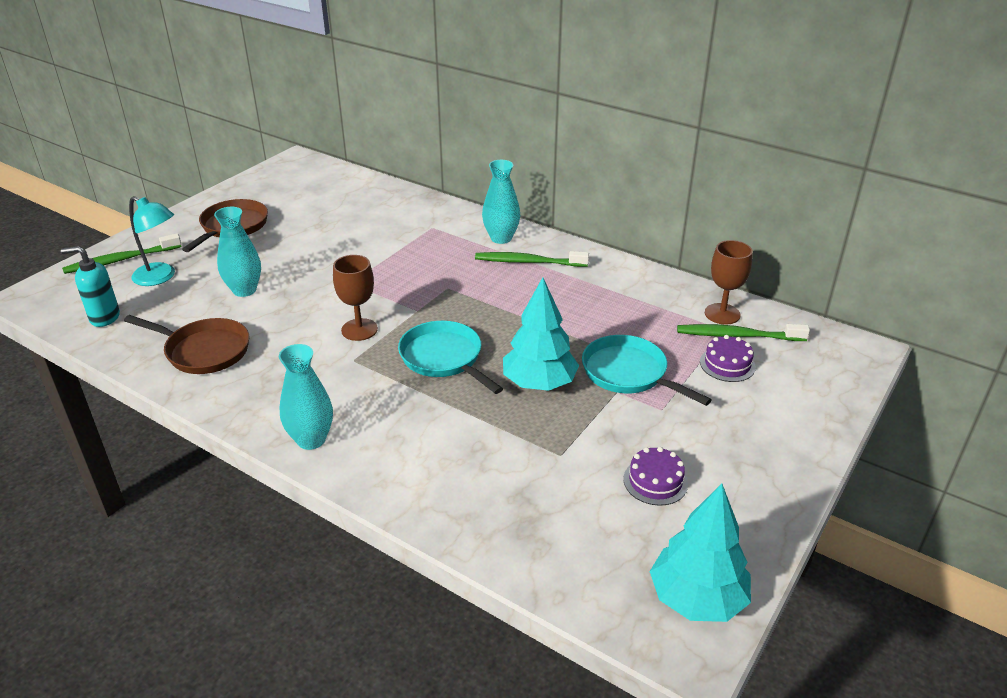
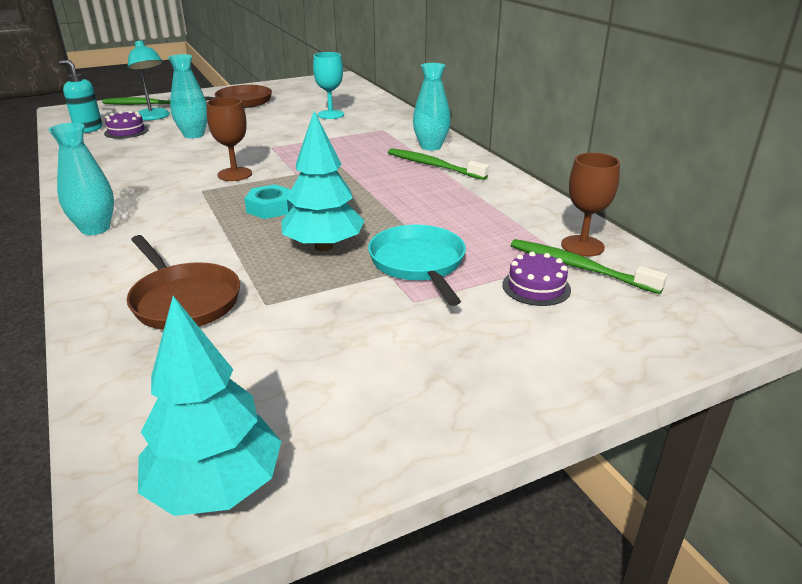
camera: 30 degrees right, 5 degrees down
(203, 351) = (114, 159): brown pan -> brown pan (183, 300)
(356, 220) = (330, 114): none -> turquoise goblet
(444, 358) = (270, 208): turquoise pan -> turquoise nut
(655, 481) = (325, 358): purple cake -> purple cake (126, 131)

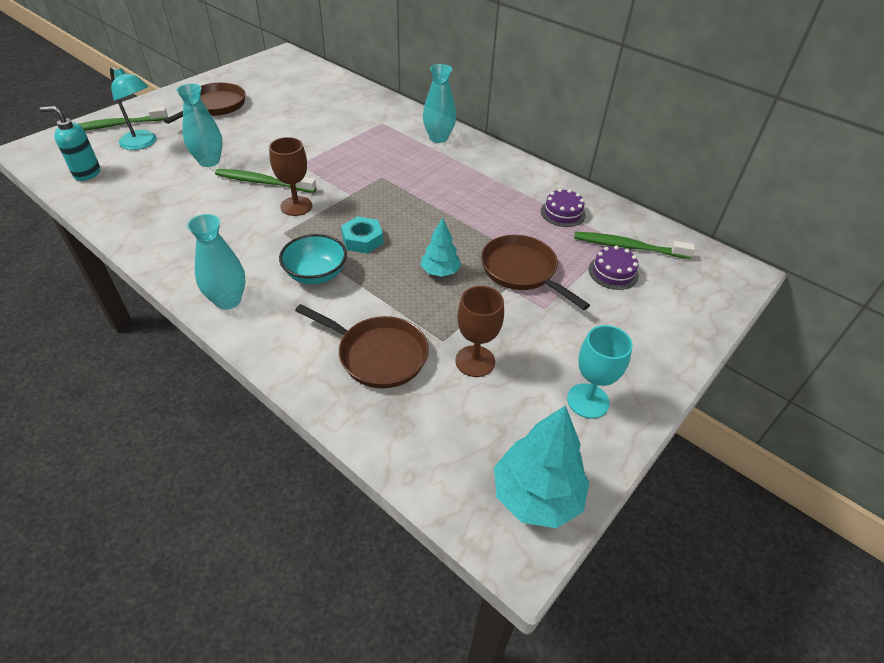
camera: 25 degrees left, 15 degrees up
(126, 131) = (133, 169): purple cake -> purple cake (562, 213)
(196, 225) = (316, 274): none -> turquoise bowl
(324, 247) = (440, 272): turquoise tree -> turquoise tree, size x0.59
(330, 114) = (319, 110): turquoise goblet -> turquoise goblet (588, 401)
(419, 264) = (522, 271): turquoise pan -> brown pan
(433, 166) = (457, 161): green toothbrush -> green toothbrush (264, 182)
(582, 246) = (618, 225): brown goblet -> brown goblet (475, 361)

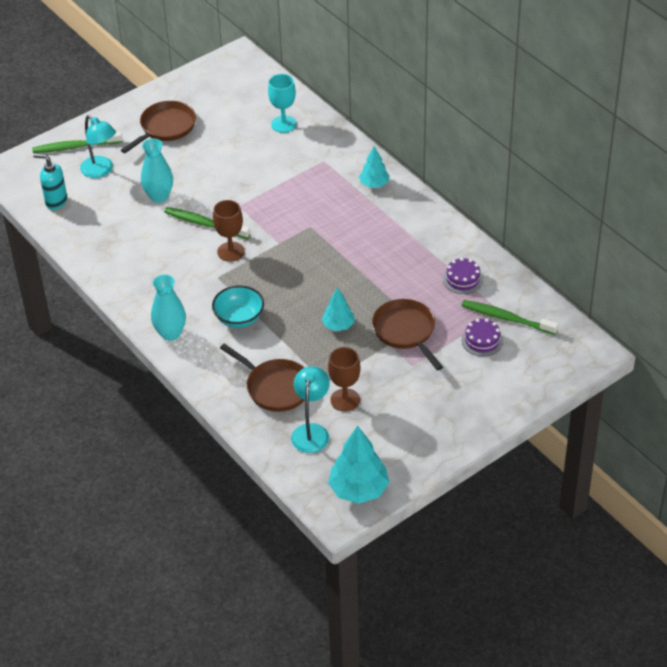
camera: 15 degrees right, 0 degrees up
(362, 240) = (281, 290): turquoise nut -> none
(438, 138) = (374, 184): turquoise vase -> turquoise tree
(441, 411) = (311, 431): none -> turquoise lamp
(588, 401) = (417, 437): turquoise goblet -> turquoise goblet (283, 124)

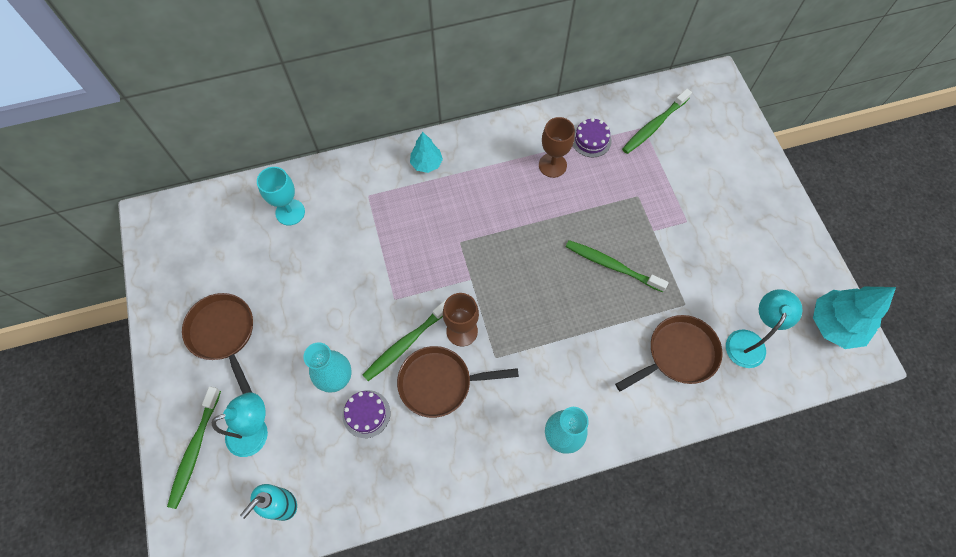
camera: 70 degrees left, 20 degrees up
(239, 318) = (566, 356): turquoise bowl -> none
(311, 431) = (748, 341): turquoise lamp -> turquoise lamp turned 90 degrees clockwise
(338, 325) = (612, 266): turquoise tree -> green toothbrush
(345, 400) = (715, 295): brown goblet -> brown goblet (552, 165)
(406, 332) = (642, 211): brown pan -> brown pan (440, 383)
(482, 340) = (675, 154): purple cake -> purple cake (366, 414)

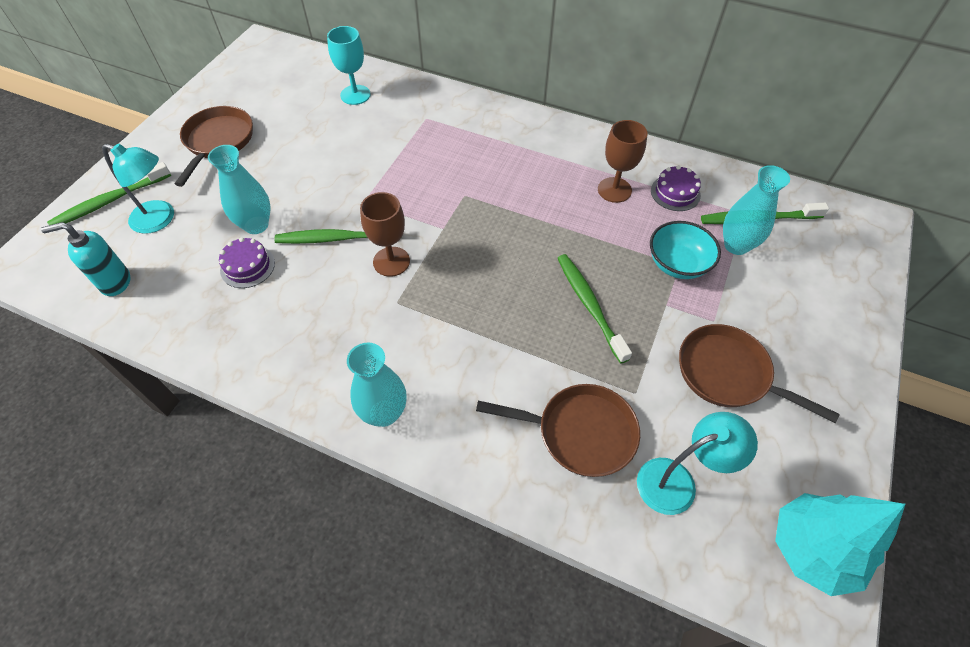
camera: 40 degrees right, 10 degrees down
(426, 163) = (499, 124): turquoise tree -> none
(440, 383) = (329, 287): brown pan -> brown pan (728, 374)
(636, 195) = (677, 264): none -> turquoise bowl
(657, 156) = (736, 245): none -> turquoise vase

